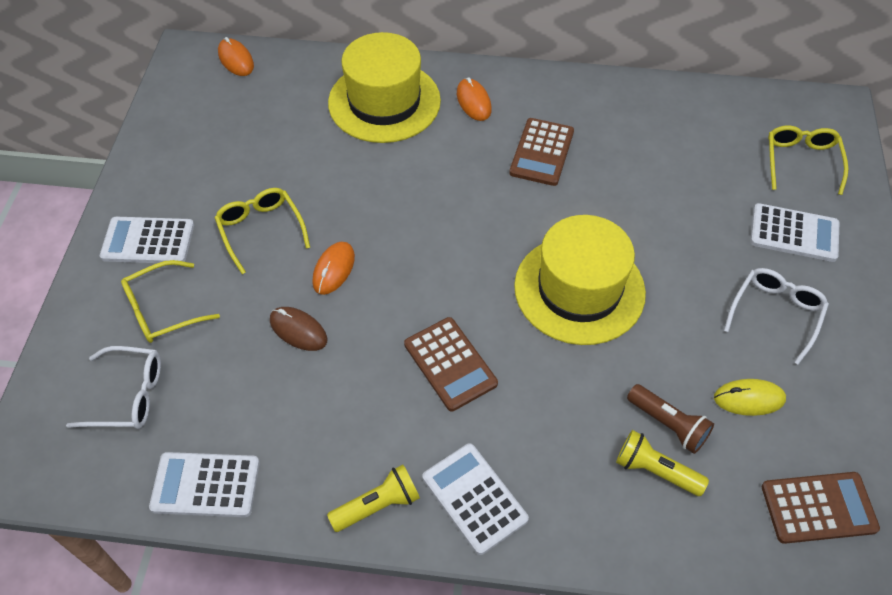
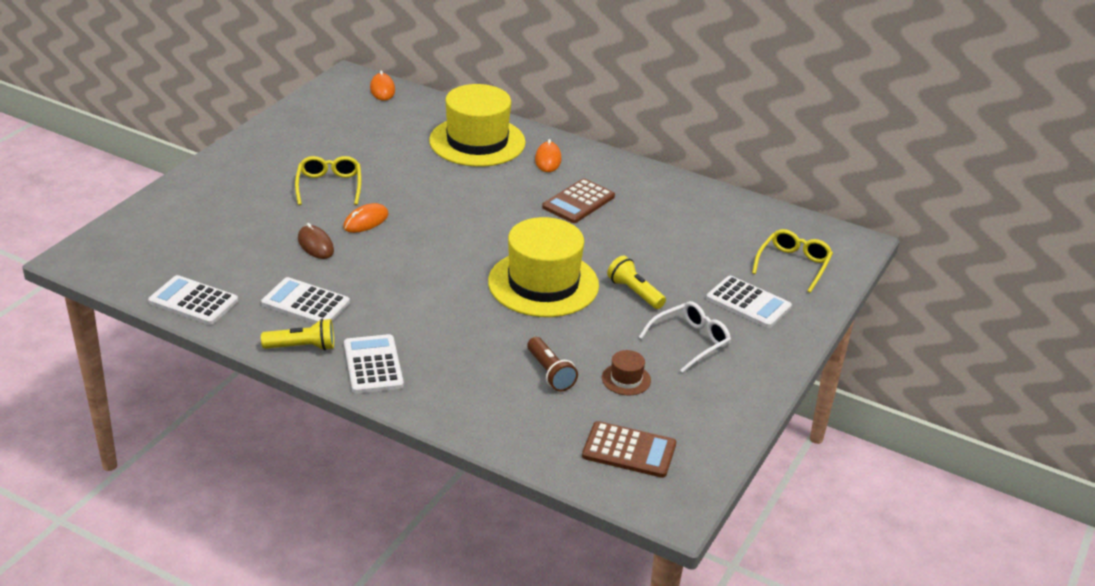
camera: 20 degrees right, 20 degrees down
(128, 395) = (174, 243): white glasses -> none
(148, 241) = (245, 170): white calculator -> white calculator (305, 303)
(162, 310) = (229, 207): yellow glasses -> none
(450, 364) = (412, 294): brown calculator -> none
(655, 471) = (519, 393): yellow flashlight -> yellow flashlight (634, 292)
(749, 399) = (626, 379): yellow mouse -> brown hat

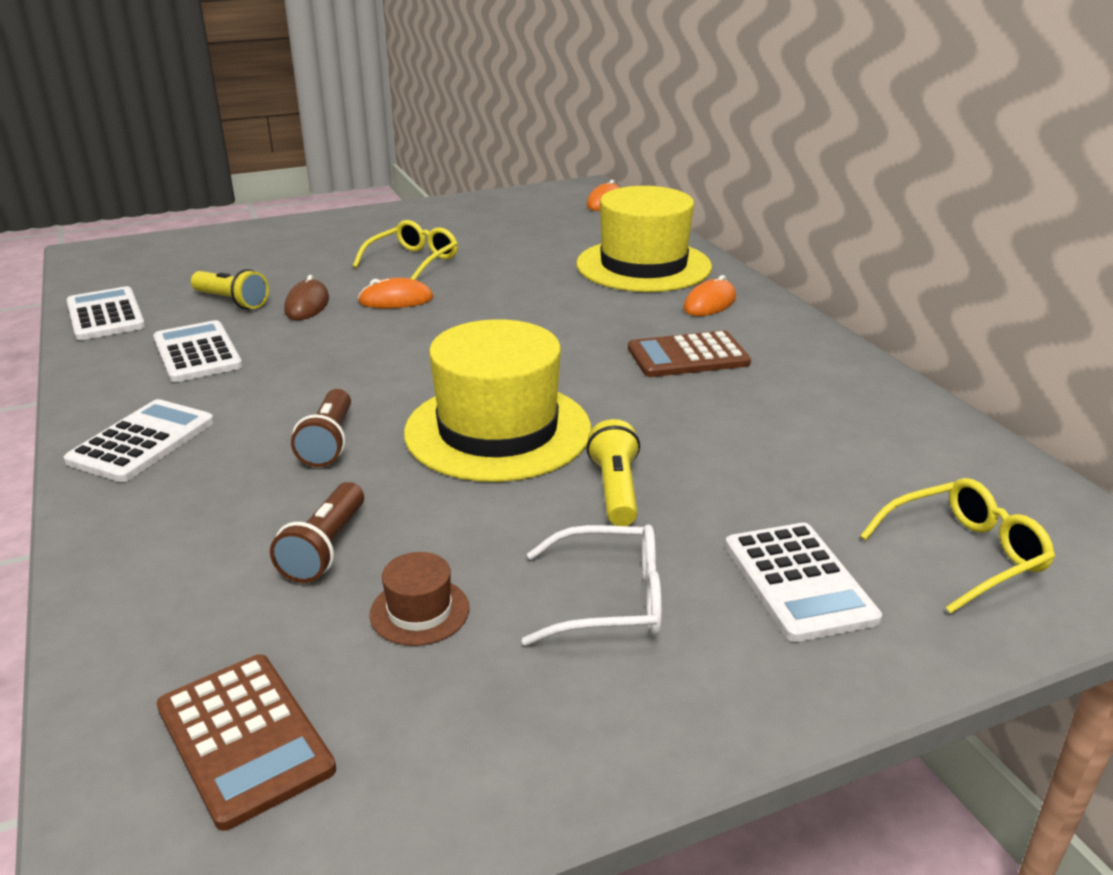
camera: 40 degrees right, 5 degrees down
(302, 347) = (112, 393): yellow flashlight -> yellow flashlight (232, 301)
(471, 324) = (329, 442): none -> brown flashlight

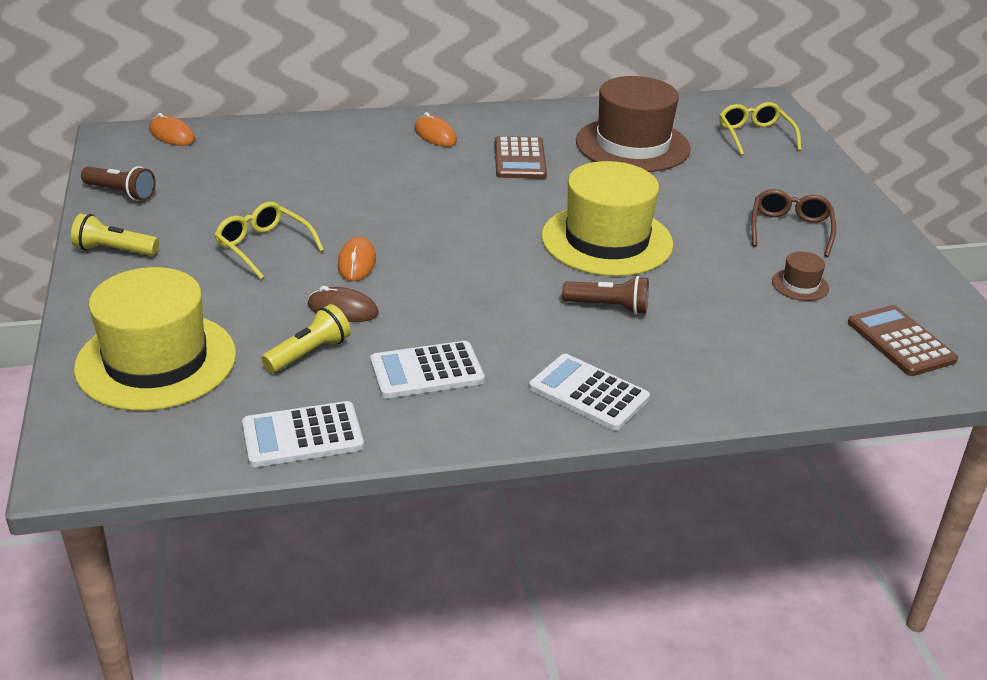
camera: 80 degrees left, 5 degrees up
(245, 738) = (900, 341): brown calculator -> brown calculator turned 90 degrees counterclockwise
(325, 548) = (740, 313): brown flashlight -> brown flashlight (121, 193)
(610, 600) = (790, 229): white glasses -> brown glasses
(615, 490) = (686, 211): yellow flashlight -> yellow flashlight (114, 250)
(643, 266) = (345, 145): yellow hat -> yellow hat (156, 361)
(799, 582) = (775, 179): white calculator -> none
(805, 432) = (632, 145): none -> brown hat

